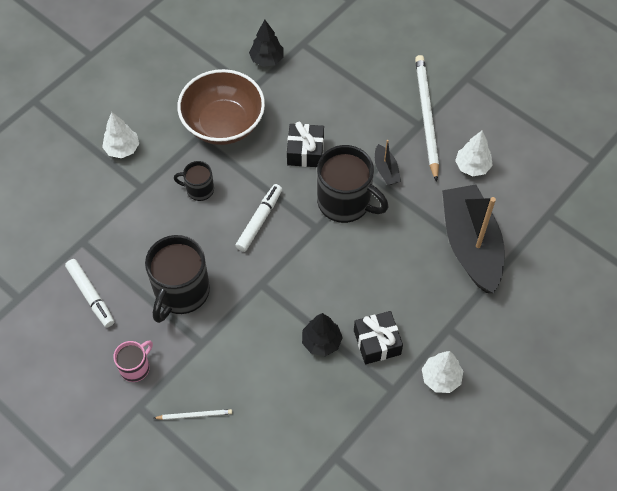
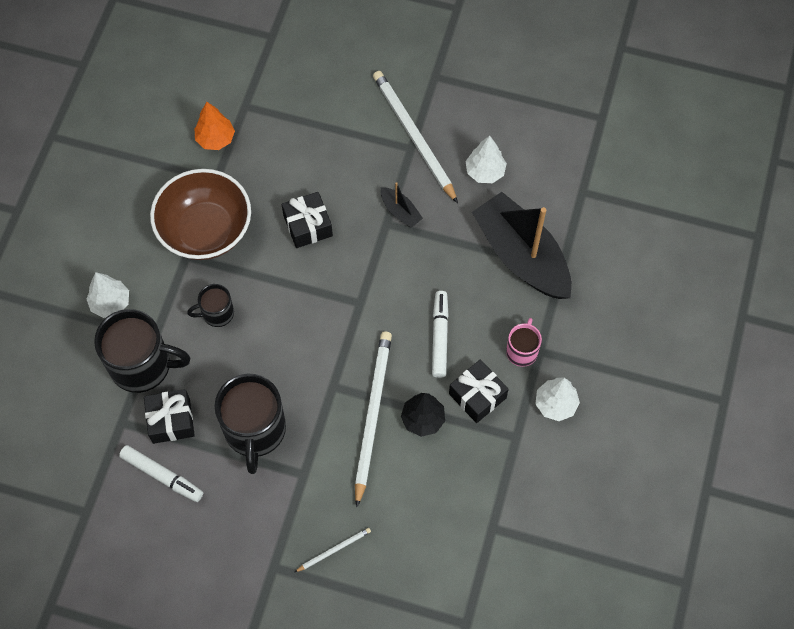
camera: 25 degrees left, 5 degrees up
(120, 256) = (171, 421): none -> black gift
(135, 367) = (249, 529): pink mug -> pink mug (522, 351)
(259, 220) = (297, 320): white marker -> white marker (439, 336)
(267, 59) = (215, 139): black tree -> orange tree
(281, 320) = (372, 415): none -> white pencil
(345, 202) = (376, 263): black mug -> black mug (142, 365)

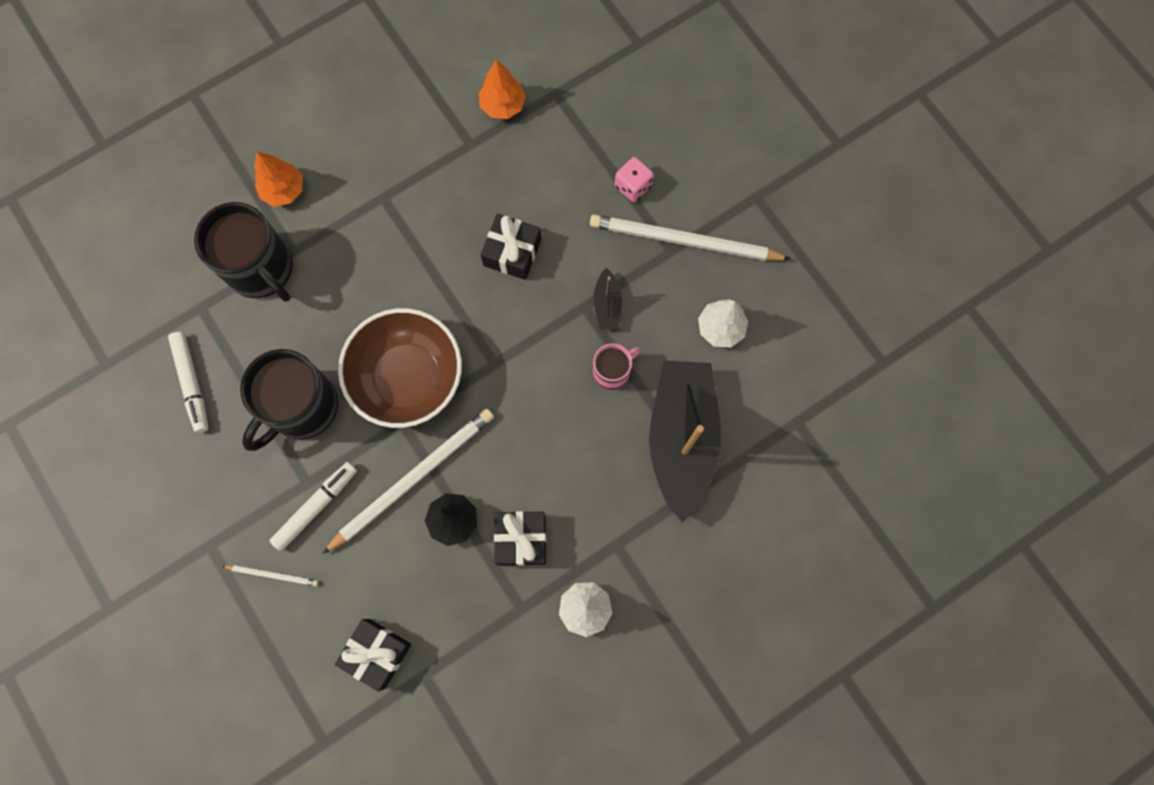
camera: 40 degrees right, 10 degrees up
(110, 303) = (284, 190): white tree -> orange tree
(171, 421) = (241, 340): black gift -> black gift (377, 653)
(205, 230) = (420, 186): brown bowl -> brown bowl (408, 378)
(217, 313) = (363, 272): black mug -> none
(349, 127) = (633, 186): none -> pink dice
(414, 136) = (684, 241): white pencil -> white pencil turned 90 degrees counterclockwise
(439, 336) = (537, 454): white marker -> white marker (316, 506)
(522, 351) = (600, 531): pink mug -> pink mug (612, 372)

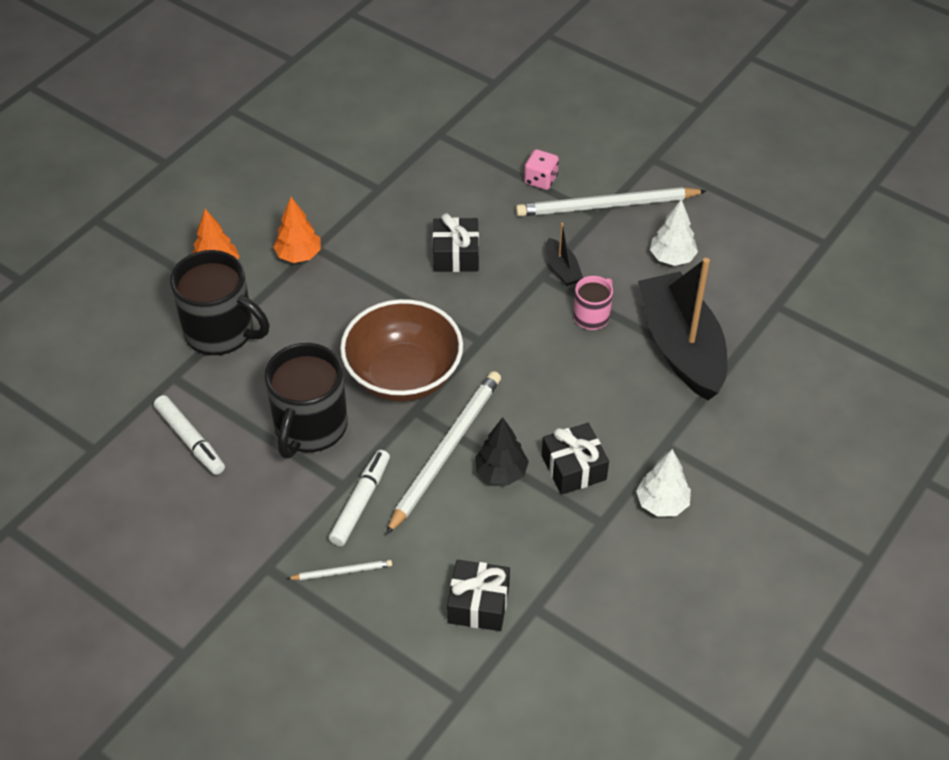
camera: 20 degrees left, 25 degrees down
(503, 105) = (395, 154): orange tree -> orange tree (299, 255)

